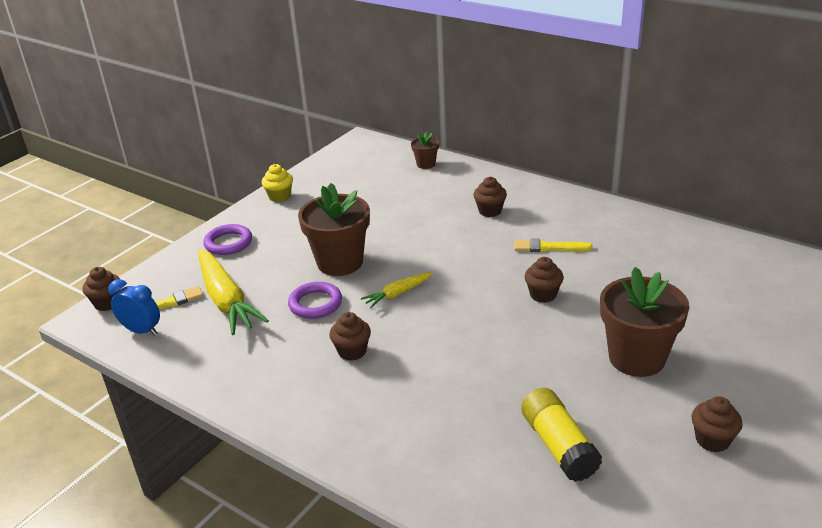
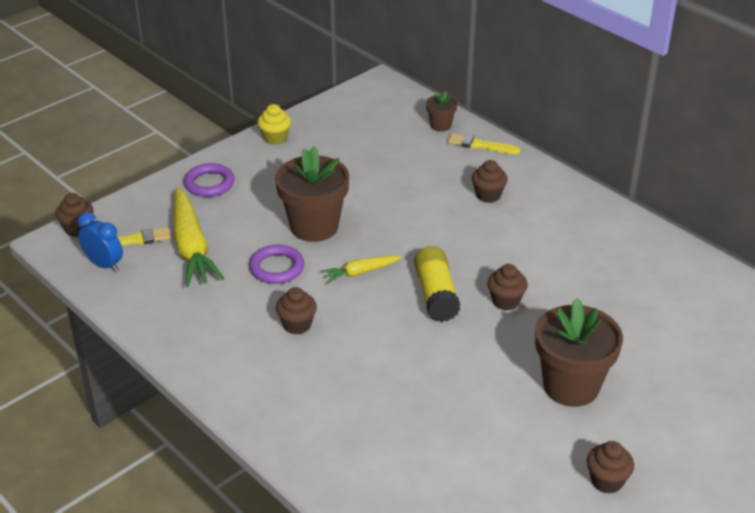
camera: 10 degrees right, 5 degrees up
(549, 247) = (533, 249): yellow brush -> yellow brush (480, 145)
(558, 446) = (458, 457): yellow glue stick -> yellow glue stick (436, 295)

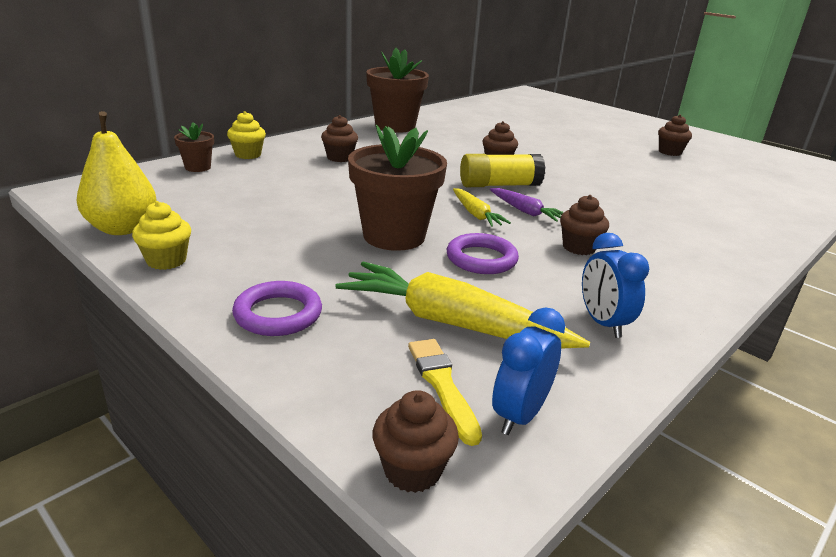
camera: 95 degrees left, 10 degrees down
(183, 314) = (602, 323): none -> blue clock
(192, 247) = (451, 323): yellow carrot -> yellow carrot turned 135 degrees counterclockwise
(320, 115) = (123, 228): none -> yellow pear
(371, 304) = (525, 211): none -> purple carrot
(480, 145) = (248, 155): yellow brush -> yellow cupcake
(571, 386) = (586, 153): brown flower pot -> brown flower pot (395, 126)

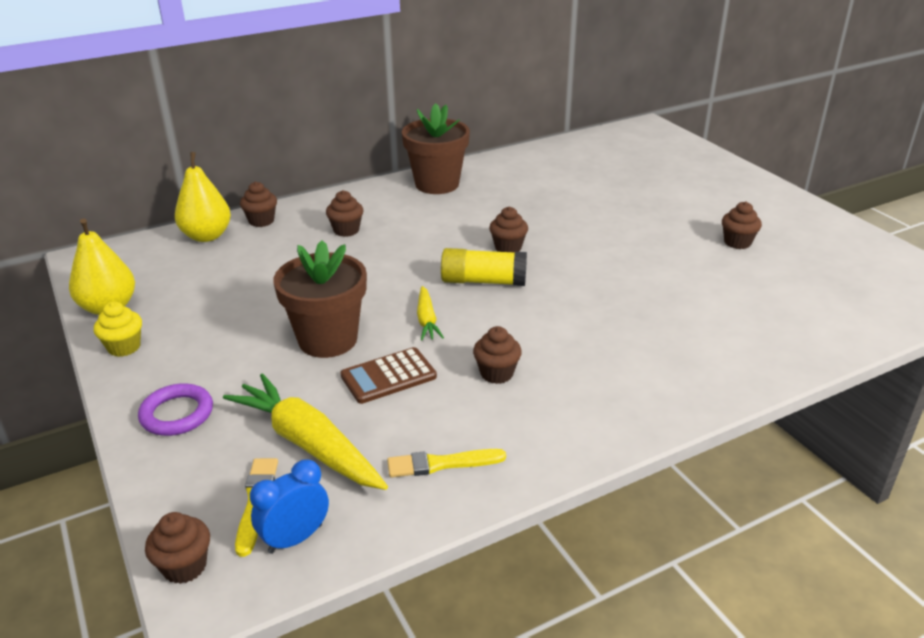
camera: 20 degrees right, 5 degrees up
(198, 167) = (207, 236): brown flower pot -> yellow pear
(248, 155) = (261, 221): yellow cupcake -> brown cupcake
(481, 259) = (388, 376): purple ring -> brown calculator
(525, 211) = (481, 320): purple carrot -> none
(602, 323) = (441, 464): blue clock -> yellow brush

